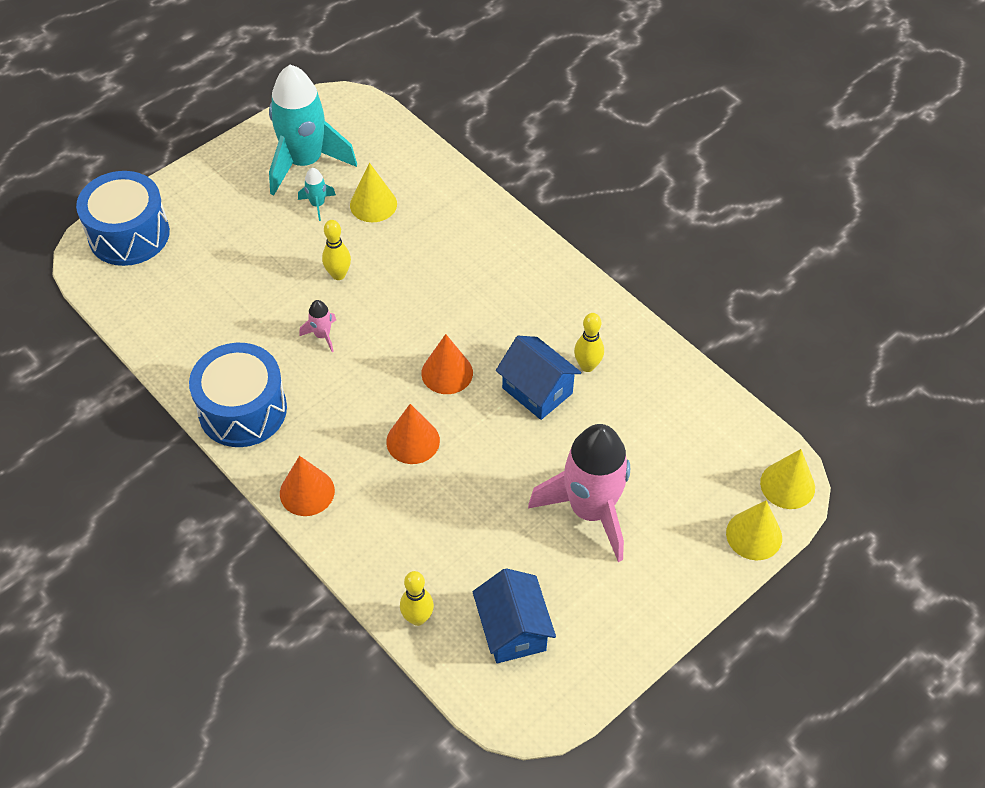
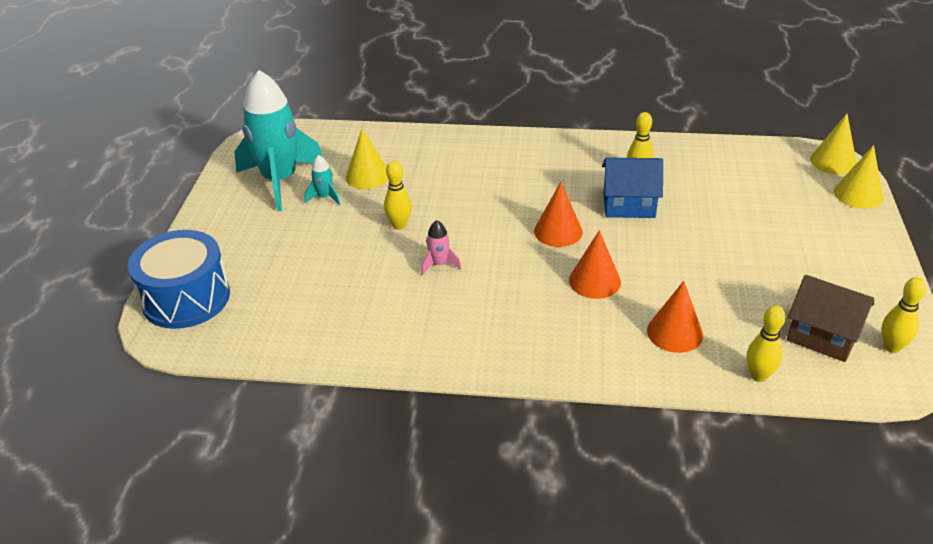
camera: 40 degrees left, 15 degrees down
(242, 410) = (444, 344): blue drum -> none
(307, 492) = (568, 359): orange cone -> orange cone (674, 332)
(513, 630) = (822, 336): blue house -> brown house
(551, 684) = (892, 347): none -> yellow bowling pin
(590, 510) = (758, 242): pink rocket -> none

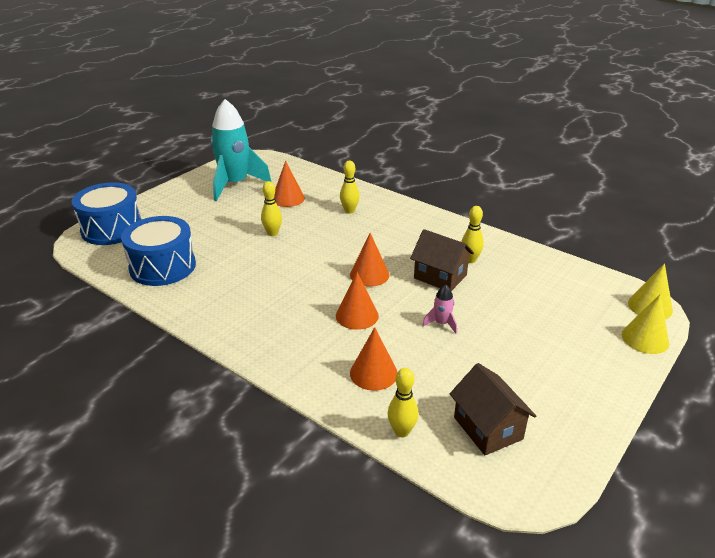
camera: 30 degrees right, 5 degrees down
(315, 318) = (163, 266): none -> blue drum
(325, 197) = (249, 202): turquoise rocket -> none
(367, 176) = (288, 198): yellow cone -> orange cone
(439, 264) = (269, 265): pink rocket -> pink rocket (441, 323)
(629, 205) = (440, 276): blue house -> brown house
(892, 347) = (540, 464): yellow bowling pin -> yellow bowling pin (349, 211)

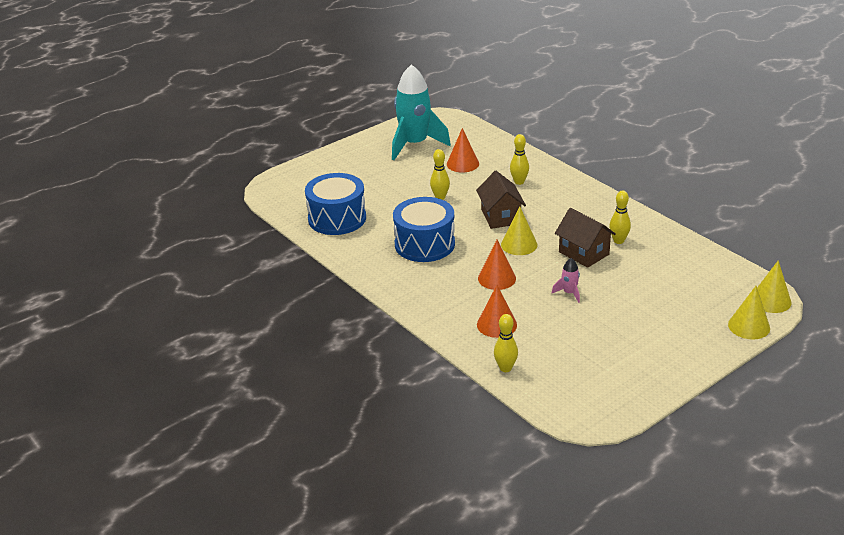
camera: 15 degrees right, 0 degrees up
(112, 229) = (296, 179): blue drum -> blue drum (424, 244)
(369, 274) = (519, 244): orange cone -> yellow cone
(488, 428) = (575, 375): brown house -> brown house (500, 216)

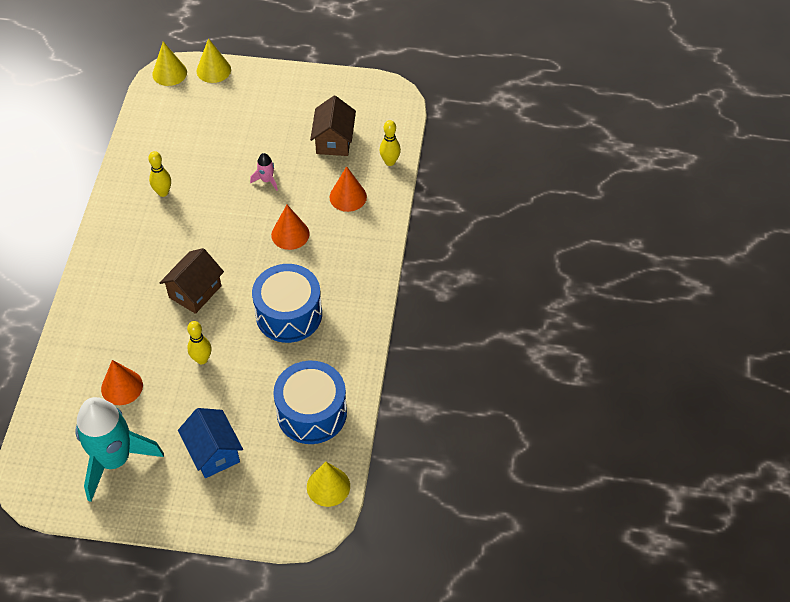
camera: 135 degrees left, 20 degrees up
(367, 175) = (213, 452): none -> blue house
(519, 182) = (120, 318): yellow bowling pin -> none
(519, 244) = (228, 251): yellow cone -> yellow cone (328, 486)
(584, 253) = (202, 203): brown house -> brown house (334, 141)

